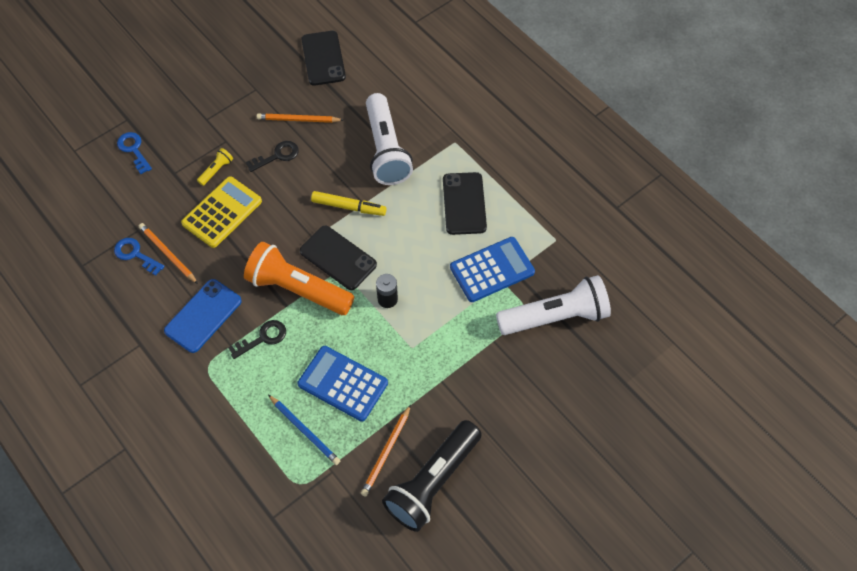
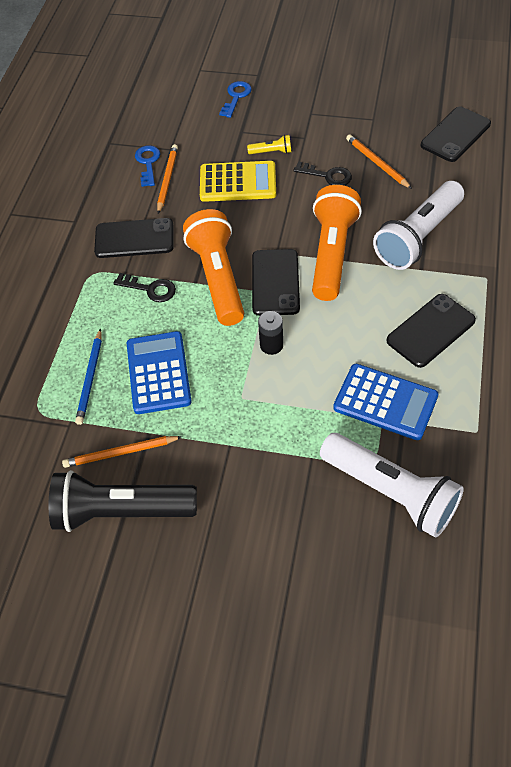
camera: 55 degrees right, 5 degrees down
(203, 316) = (134, 239): blue phone -> black phone
(348, 207) = (332, 254): yellow marker -> orange flashlight

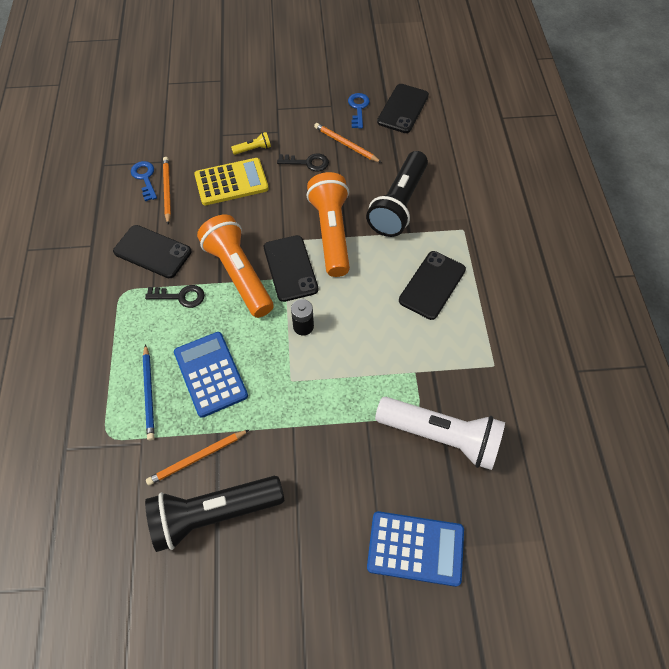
camera: 20 degrees left, 5 degrees up
(134, 239) = (152, 252): black phone -> black phone turned 45 degrees clockwise
(236, 97) = (207, 104): blue key -> blue key (358, 108)
(385, 402) = (413, 357): blue calculator -> blue calculator (415, 548)
(418, 237) = (398, 204): white flashlight -> black flashlight

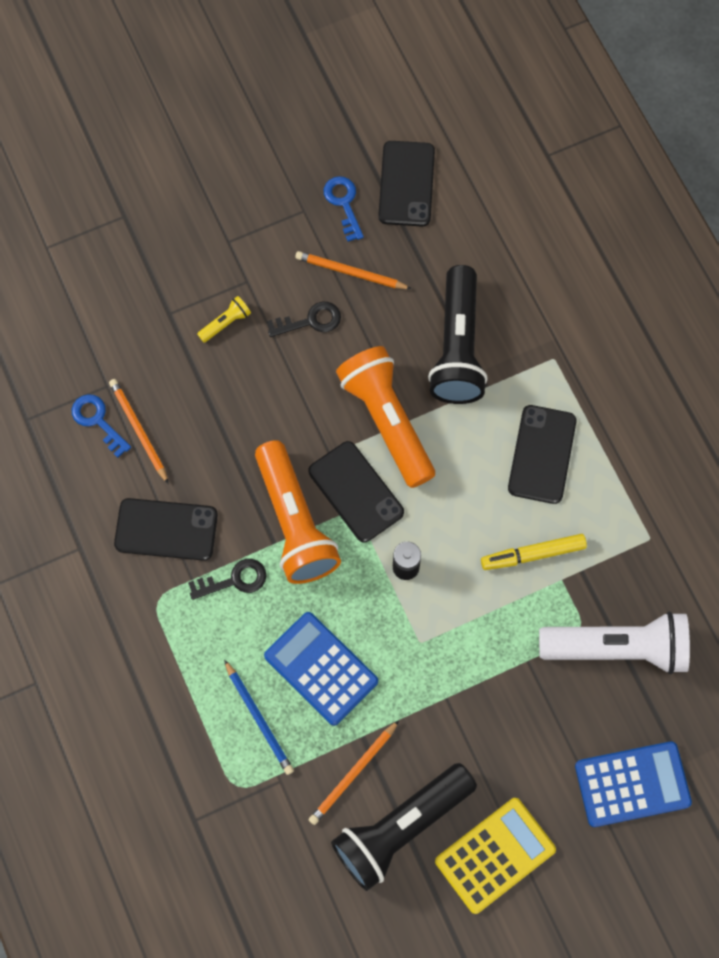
camera: 20 degrees left, 10 degrees up
(231, 182) = (220, 387): yellow calculator -> yellow calculator (495, 855)
(239, 274) = (294, 523): orange flashlight -> orange flashlight turned 150 degrees counterclockwise
(400, 348) = (533, 554): none -> yellow marker

